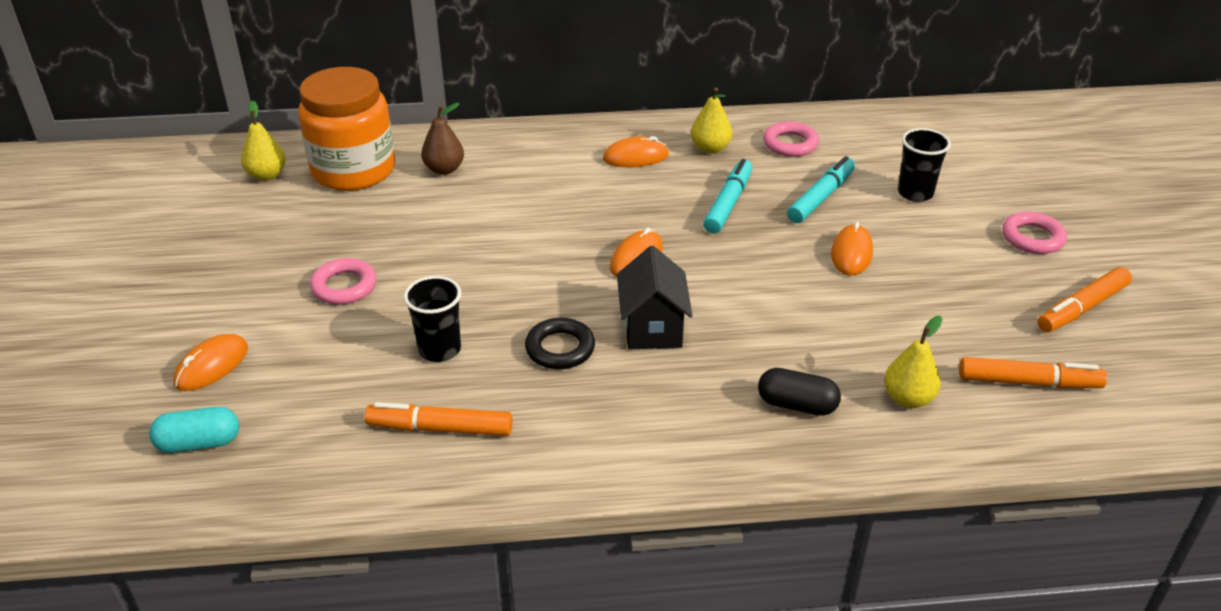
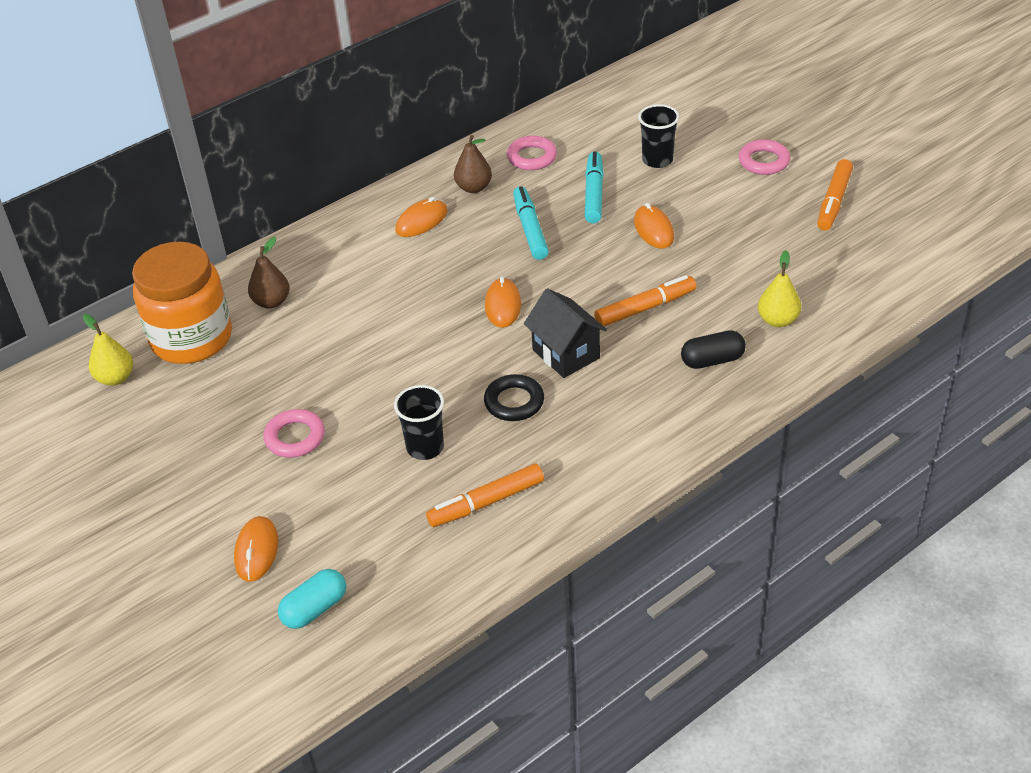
camera: 30 degrees left, 5 degrees up
(710, 148) = (473, 188): yellow pear -> brown pear
(1028, 382) = (841, 272): orange marker -> orange marker (645, 308)

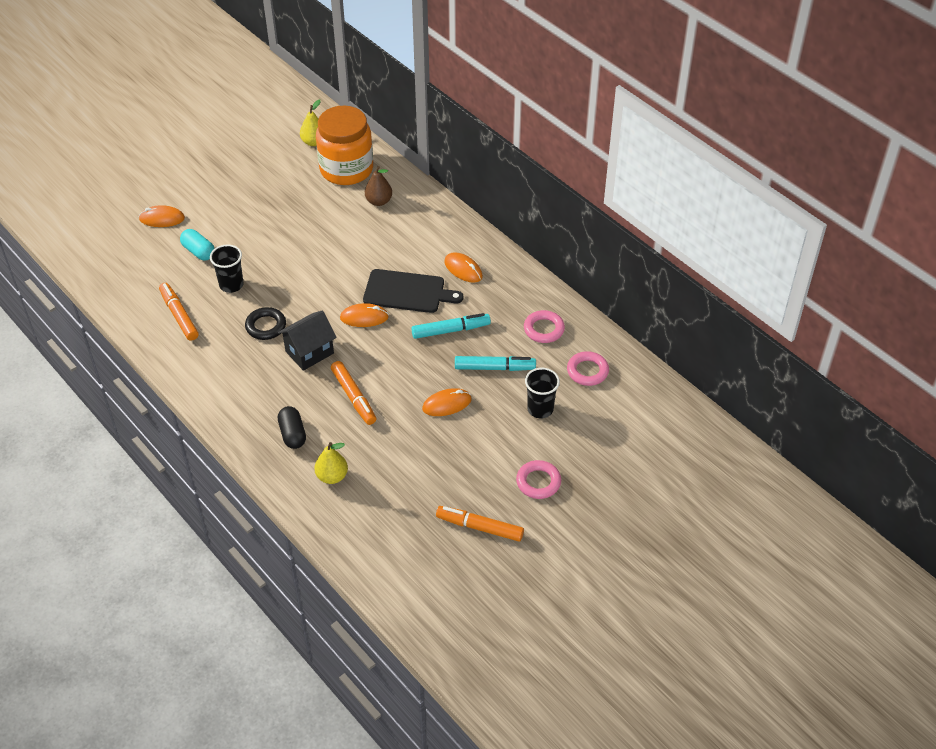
camera: 85 degrees right, 5 degrees up
(295, 437) = (250, 225): pink ring -> pink ring (587, 371)
(315, 609) = (114, 247): turquoise capsule -> turquoise capsule (198, 251)
(458, 268) = (407, 292): none -> black cutting board
(473, 188) = (504, 296): brown pear -> none

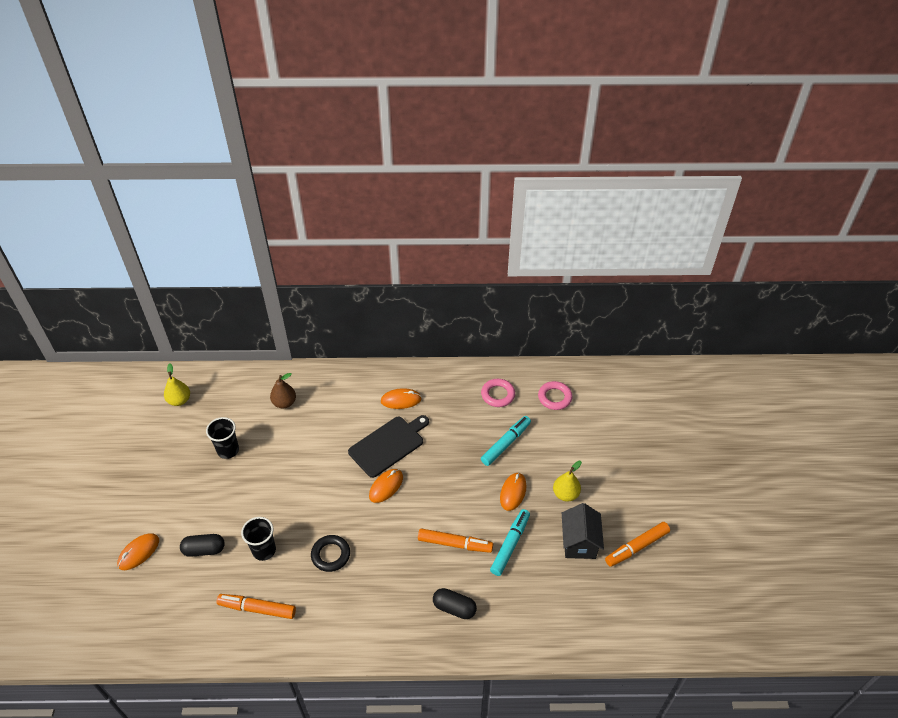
camera: 50 degrees left, 0 degrees up
(198, 251) = (204, 550): turquoise capsule -> black capsule
(309, 352) = (385, 543): black house -> black house (579, 542)
(332, 476) = (517, 608): yellow pear -> yellow pear (565, 494)
(346, 169) = (231, 400): orange jar -> none
(450, 330) = (448, 445): turquoise marker -> turquoise marker (510, 545)
(538, 482) = (624, 487): pink ring -> none
(540, 409) = (564, 444): black cup -> black cup (228, 450)

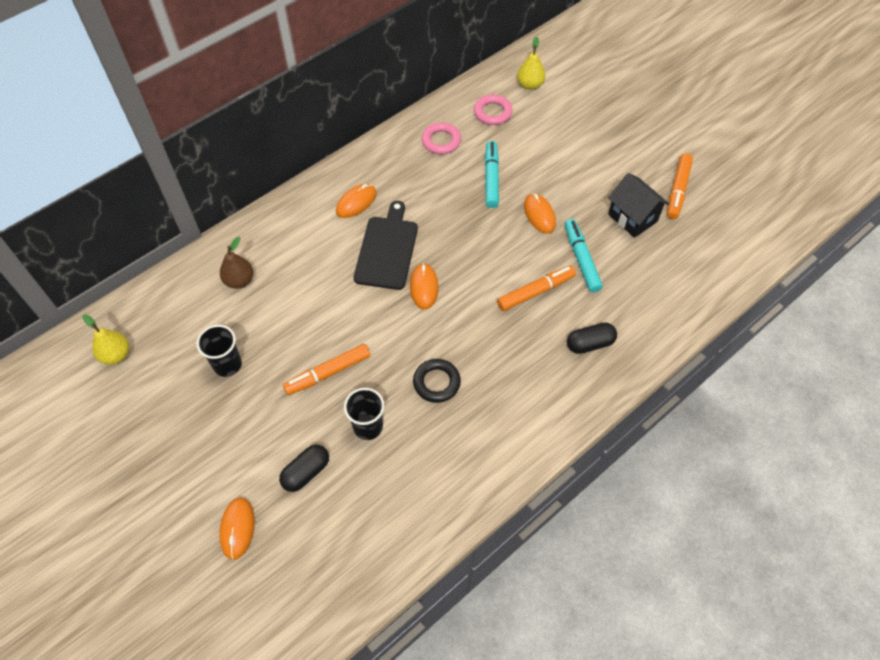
camera: 40 degrees left, 10 degrees up
(257, 609) = (419, 481): orange marker -> orange marker (328, 373)
(565, 494) = (583, 187): yellow pear -> yellow pear (530, 85)

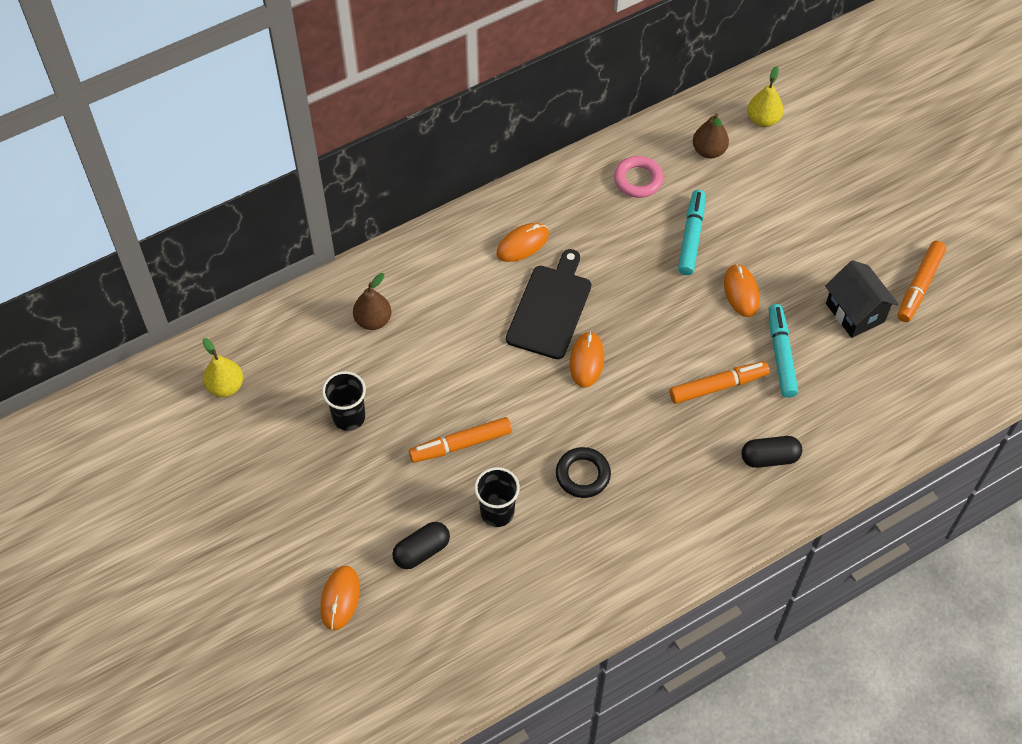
camera: 10 degrees right, 0 degrees up
(492, 112) = (709, 151): pink ring -> brown pear

